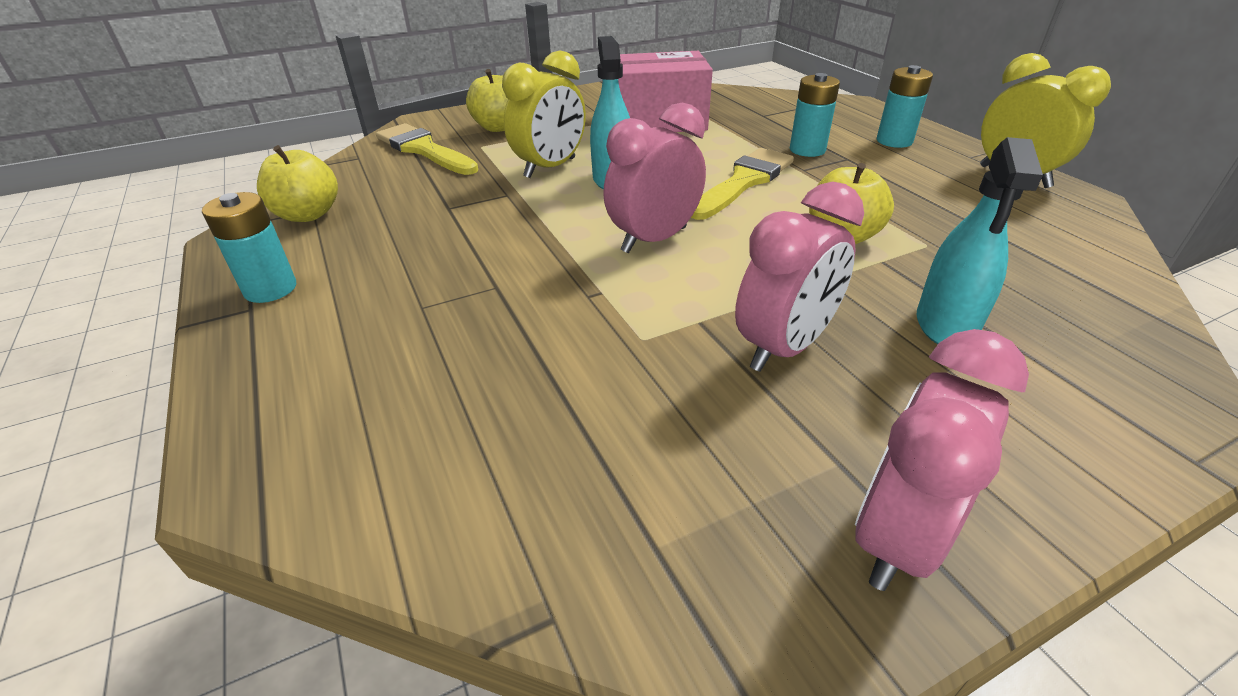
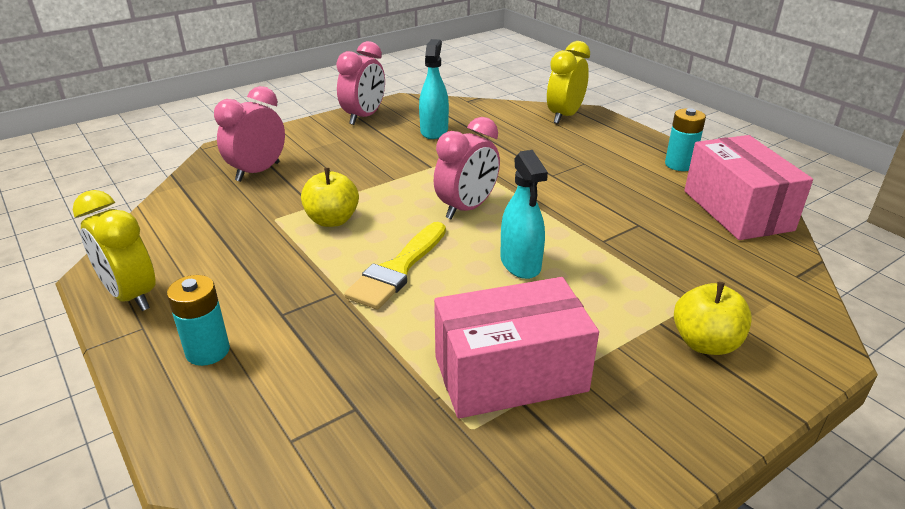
camera: 170 degrees right, 5 degrees down
(308, 215) = (737, 210): yellow apple -> pink box
(424, 150) = (744, 292): yellow brush -> none
(550, 168) = (588, 274): yellow clock -> yellow clock (564, 116)
(784, 347) = (389, 159): pink clock -> pink clock (258, 172)
(807, 150) = (320, 325): turquoise battery -> none
(945, 324) = (301, 173): turquoise spray bottle -> turquoise spray bottle (434, 131)

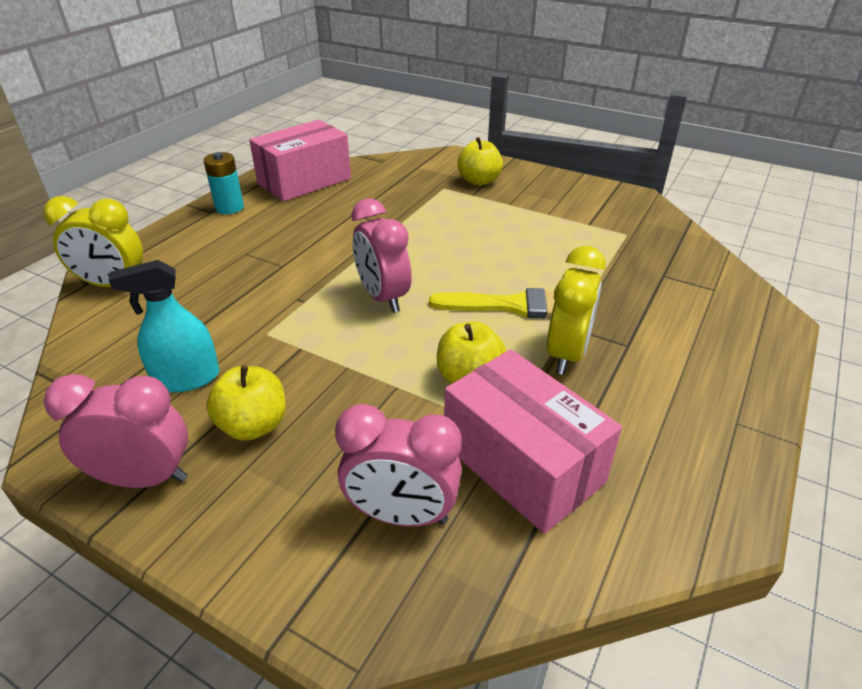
camera: 115 degrees left, 5 degrees up
(131, 296) = (720, 462): yellow clock -> yellow clock (567, 354)
(208, 351) = (707, 363): turquoise battery -> none
(371, 144) = (253, 425): none -> yellow apple
(467, 209) = (383, 297): pink clock -> pink clock turned 135 degrees counterclockwise
(510, 374) = (572, 231): pink box -> pink box (522, 463)
(520, 263) = (451, 251): turquoise spray bottle -> none

